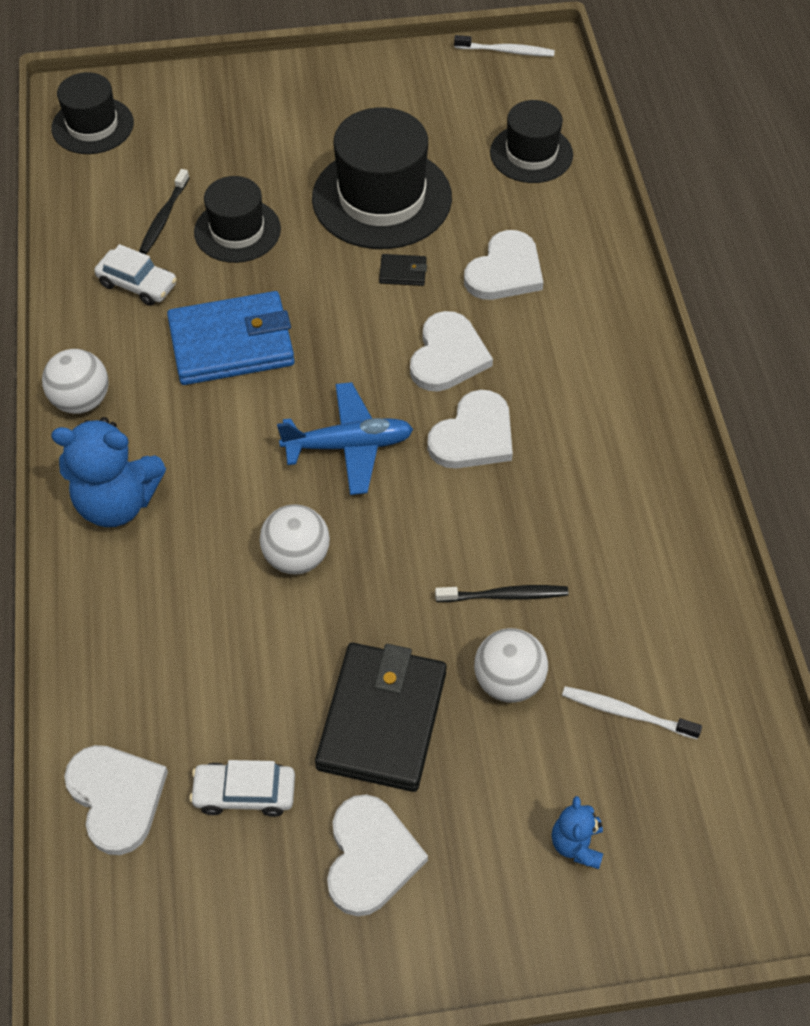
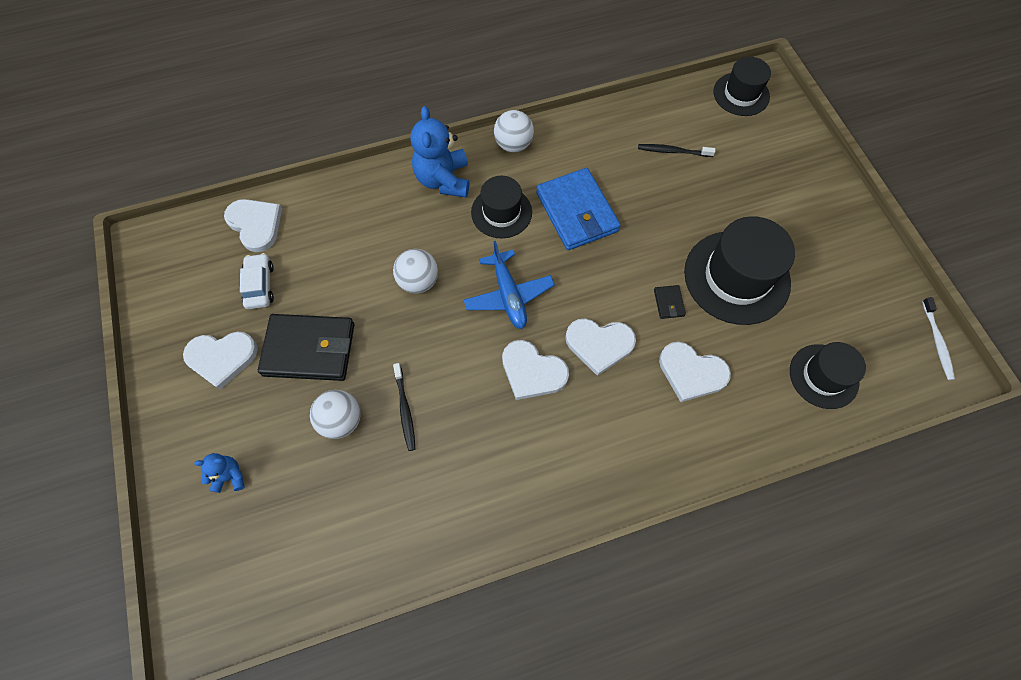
camera: 80 degrees right, 10 degrees up
(116, 797) = (256, 225): white heart -> white heart turned 90 degrees counterclockwise
(137, 284) = (611, 151): white car -> none
(237, 231) = (675, 195): black hat -> black hat (501, 212)
(626, 712) = (323, 500): white toothbrush -> none

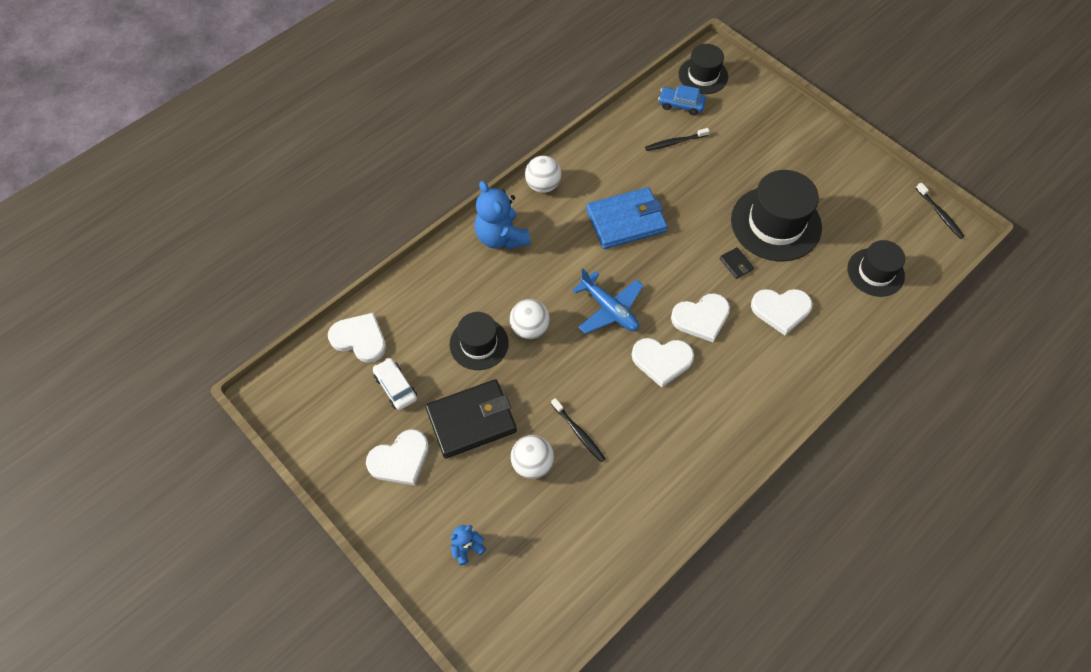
camera: 25 degrees left, 5 degrees down
(501, 212) = (565, 245): black hat -> black hat (479, 343)
(576, 212) = (626, 221): blue wallet -> blue wallet turned 60 degrees counterclockwise
(701, 115) = (681, 105): none -> blue car
(937, 342) = (940, 214): white toothbrush -> black toothbrush

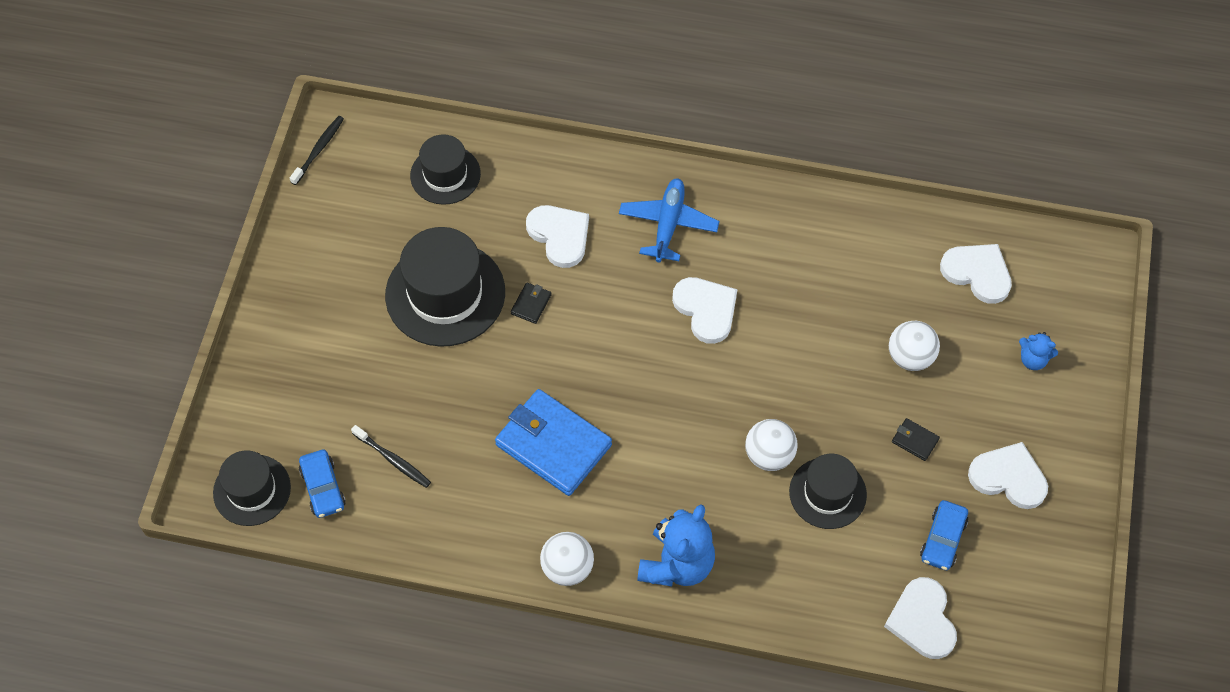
camera: 125 degrees left, 0 degrees up
(395, 387) = (943, 539): white car -> blue car
(471, 420) = (915, 440): black wallet -> black wallet, size x0.41
(579, 433) = (845, 336): black toothbrush -> none
(609, 309) = (684, 393): blue plane -> blue plane (668, 224)
(701, 318) = (626, 301): white heart -> white heart (977, 273)

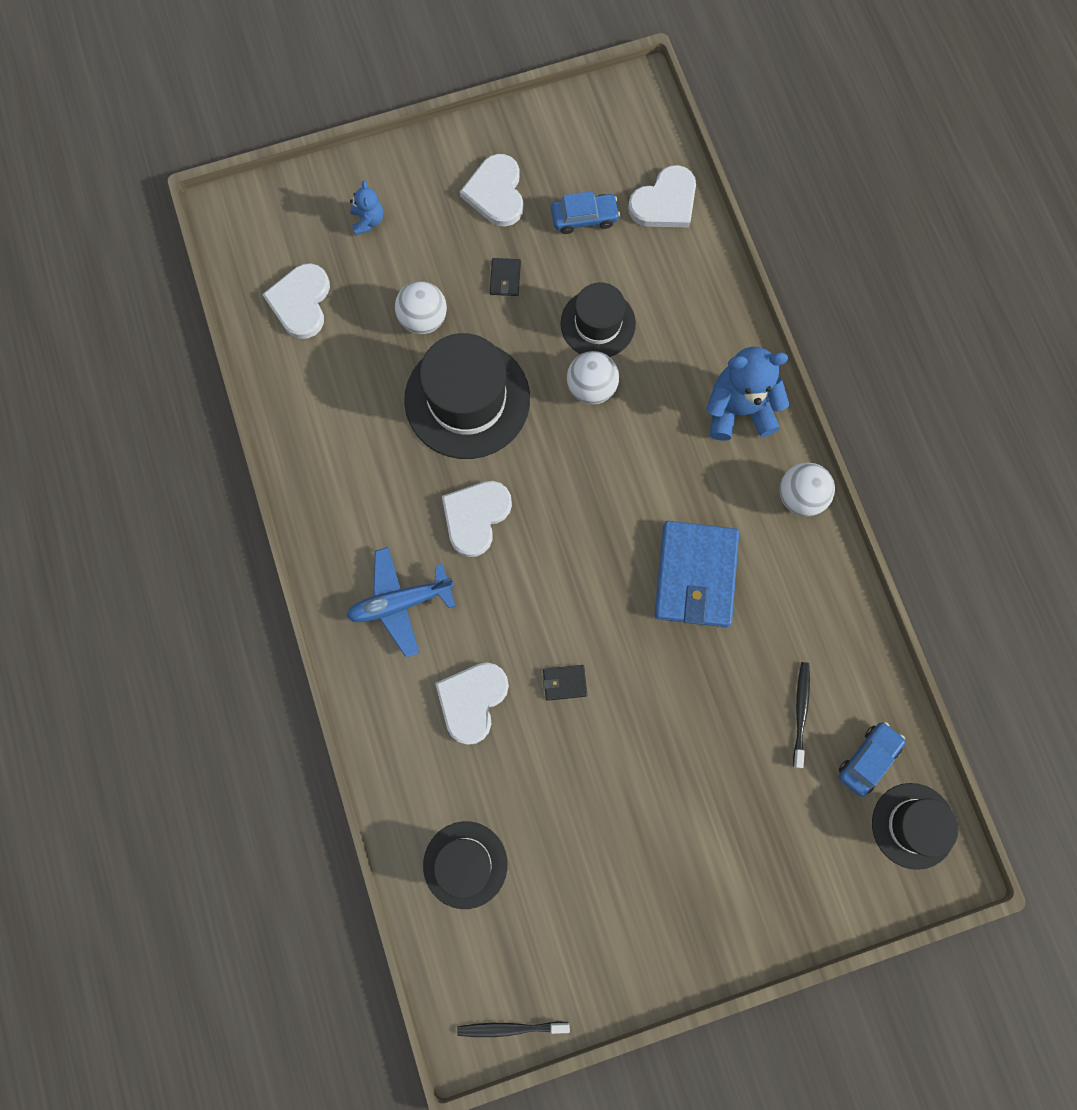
camera: 120 degrees left, 15 degrees up
(445, 294) = (602, 774): black hat -> black hat (467, 399)

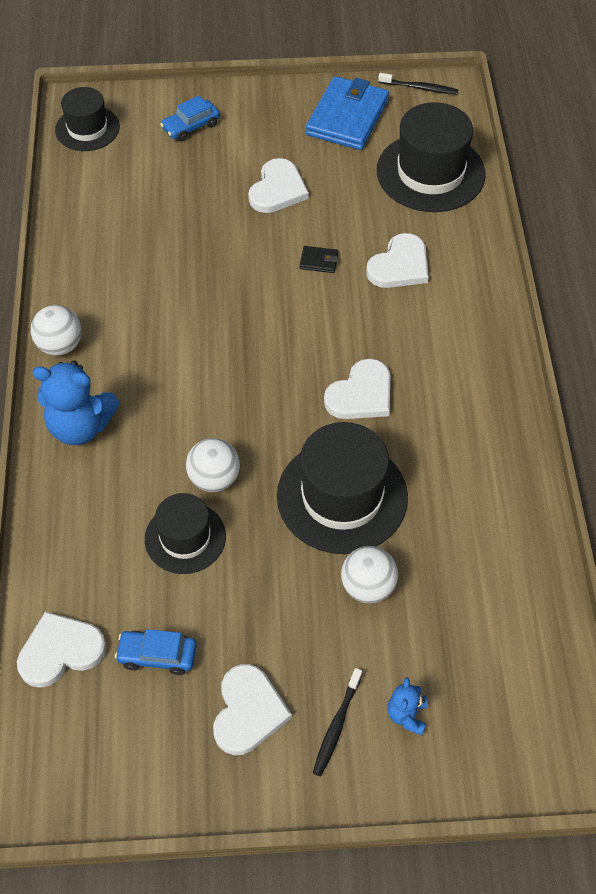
camera: 165 degrees left, 20 degrees down
(301, 302) = (500, 638): white heart -> white heart (277, 189)
(400, 603) = (446, 344): blue plane -> none
(465, 864) = (430, 172): black hat -> black hat, size x1.64
(505, 278) = (267, 609): black wallet -> none
(695, 575) = (179, 309): blue wallet -> blue wallet (347, 117)
(800, 711) = (136, 205): black toothbrush -> black toothbrush (336, 726)
(868, 759) = (99, 169): blue car -> blue car (191, 126)

